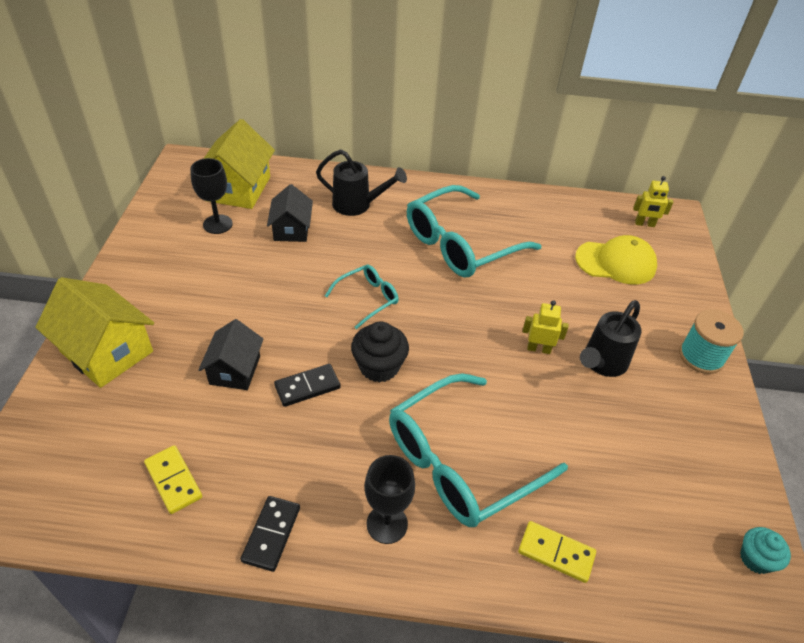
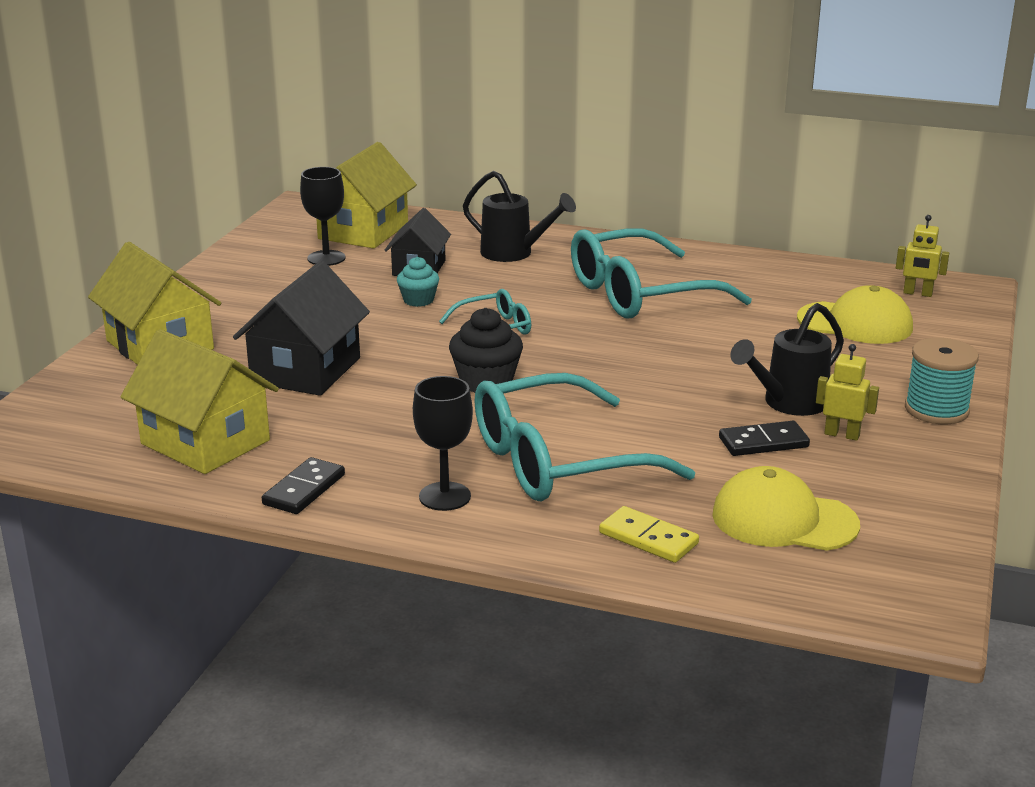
camera: 15 degrees right, 20 degrees down
(173, 481) = (205, 442): yellow domino -> yellow house
(235, 370) = (306, 370): black house -> black house, size x1.58
(307, 387) = (389, 390): black domino -> black domino (763, 442)
(538, 349) = (706, 385): yellow robot -> yellow robot (842, 434)
(644, 510) = (784, 520): none -> yellow cap
(755, 558) = (918, 571): turquoise cupcake -> turquoise cupcake (418, 300)

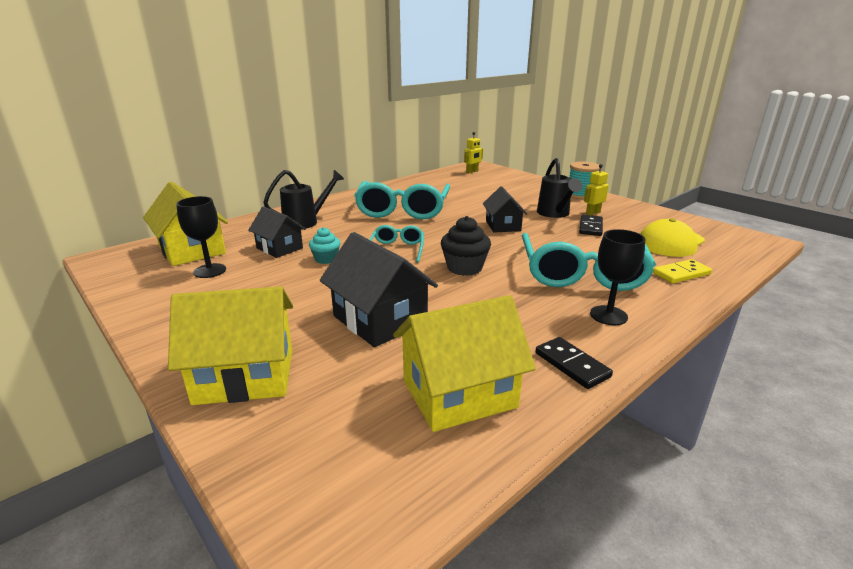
camera: 60 degrees left, 0 degrees up
(672, 375) = (503, 226): none -> black house
(855, 323) = (488, 186): yellow cap -> none

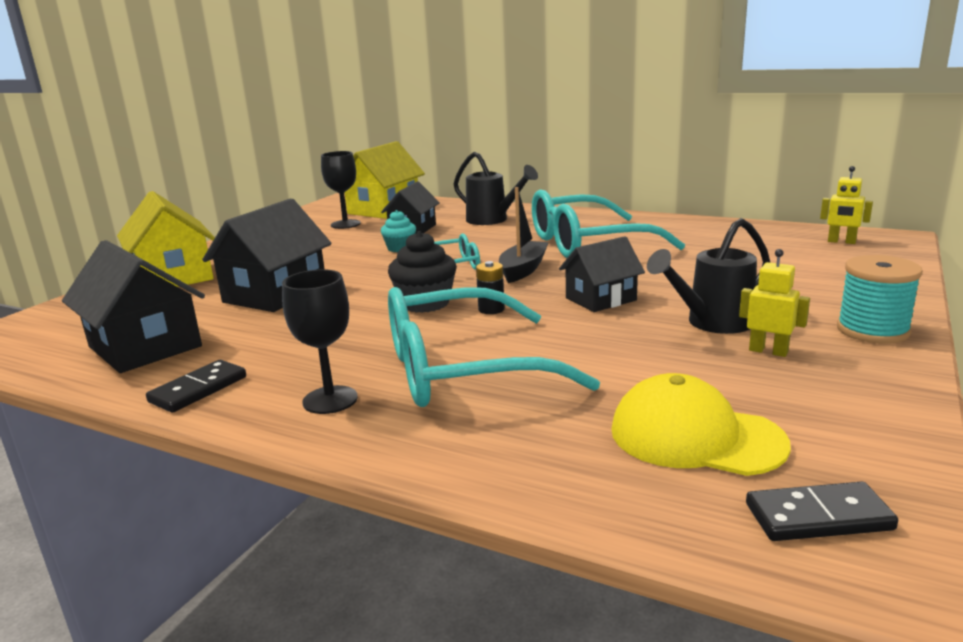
camera: 70 degrees right, 5 degrees down
(431, 233) = (523, 270): none -> black boat
(459, 394) = (145, 347): yellow house -> black house
(494, 252) = (491, 309): none -> black battery
(590, 227) = (681, 357): black domino -> black domino (818, 517)
(681, 274) = (530, 452): yellow domino -> none

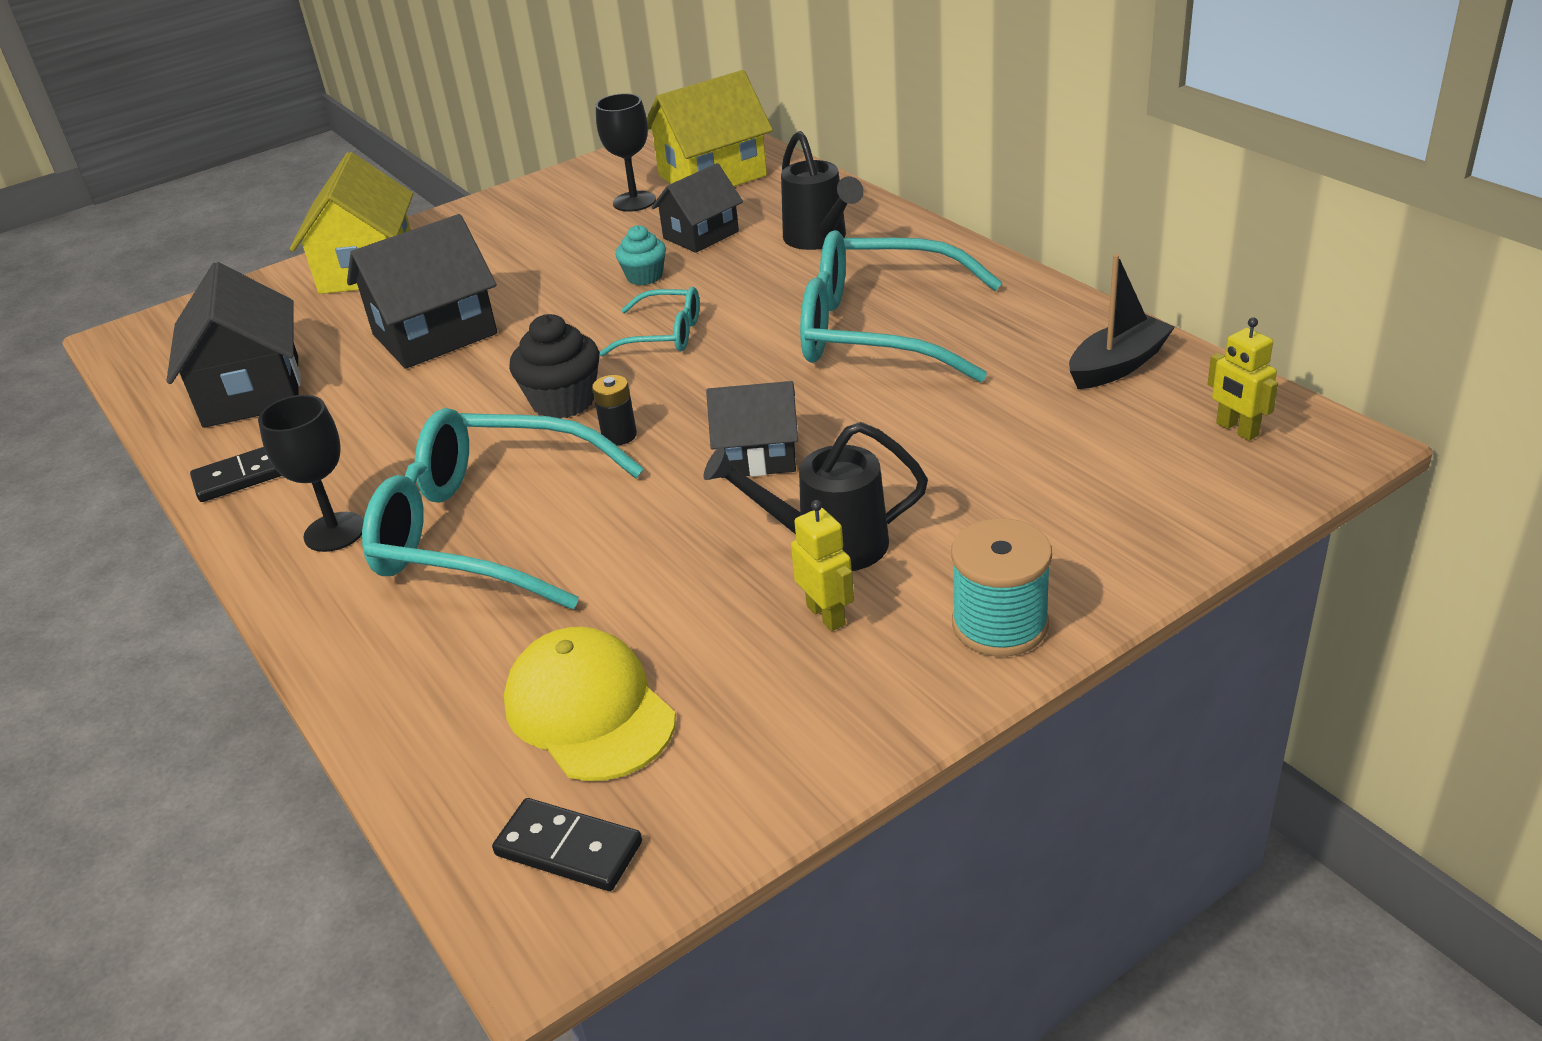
camera: 30 degrees right, 15 degrees up
(523, 270) = (736, 367): black boat -> black boat (1117, 365)

